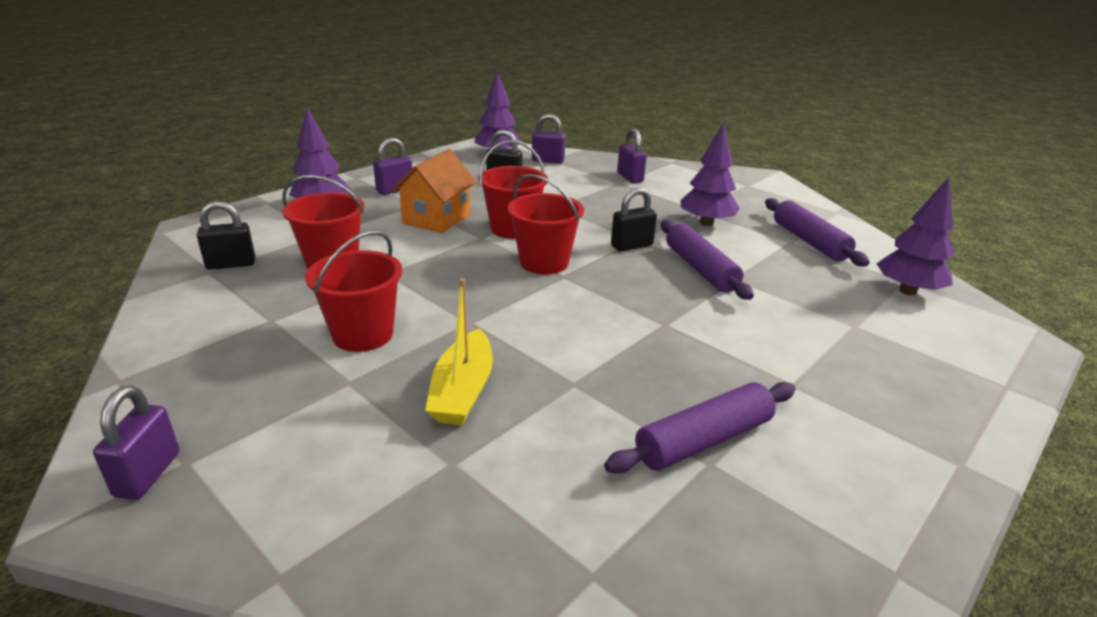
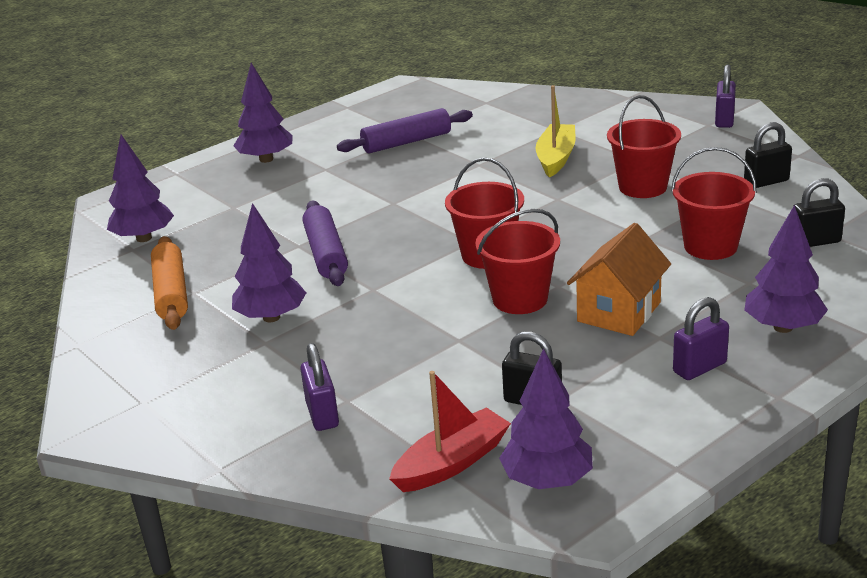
camera: 170 degrees left, 0 degrees up
(548, 161) = (452, 463): purple padlock -> red boat
(631, 246) = (384, 279): black padlock -> black padlock (766, 182)
(809, 241) = (171, 293): purple rolling pin -> orange rolling pin
(902, 409) = (266, 159): none -> purple tree

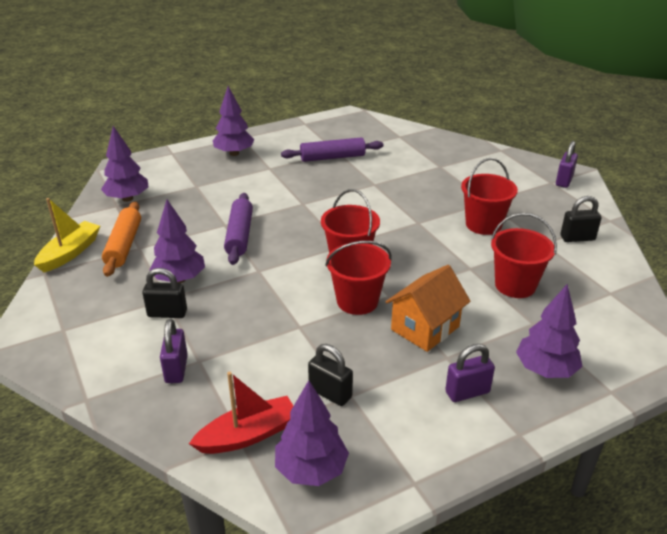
camera: 10 degrees right, 5 degrees up
(556, 158) = (430, 189): yellow boat -> yellow boat (70, 253)
(815, 241) = (597, 298): black padlock -> black padlock (167, 313)

